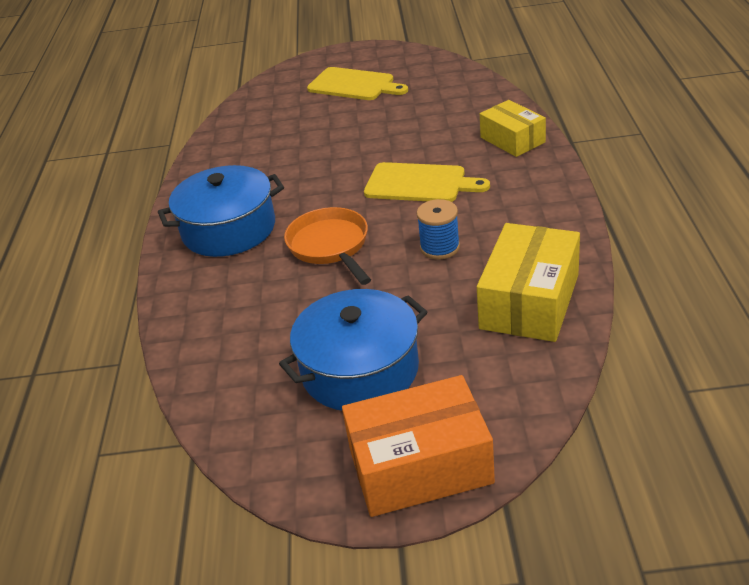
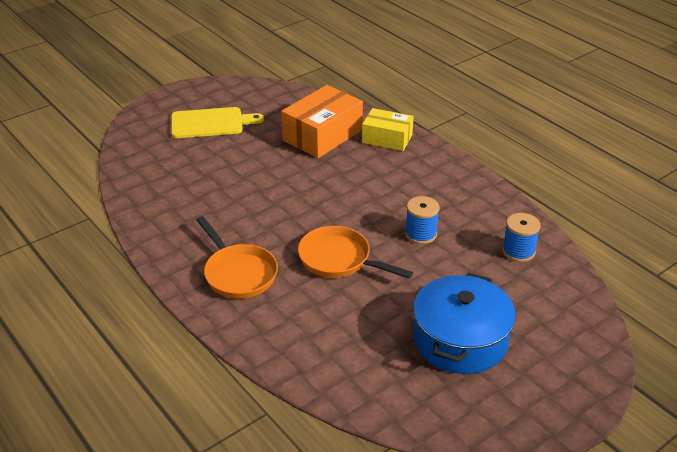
camera: 40 degrees left, 0 degrees up
(229, 229) = (238, 273): blue pot -> orange pan
(419, 183) = (354, 191): yellow cutting board -> none
(420, 465) = (565, 384): orange box -> orange box (322, 135)
(529, 301) = (518, 251): yellow box -> blue spool

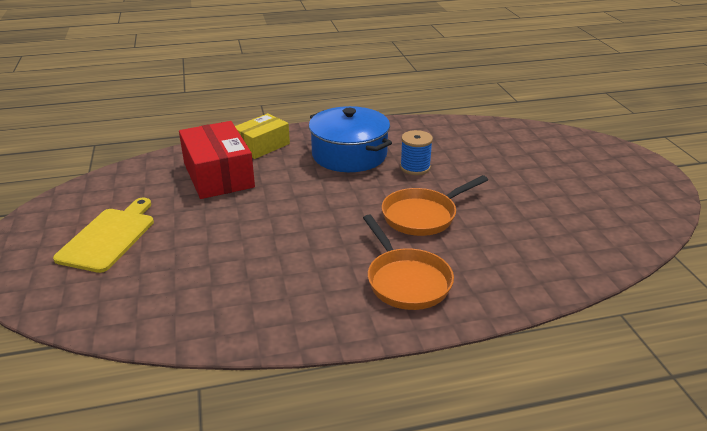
camera: 65 degrees left, 5 degrees down
(238, 273) = (406, 281): orange pan -> orange pan turned 75 degrees clockwise
(322, 135) = (218, 175): orange box -> red box
(460, 340) = (559, 187): blue pot -> blue pot (349, 154)
(518, 251) = (465, 135): blue spool -> none

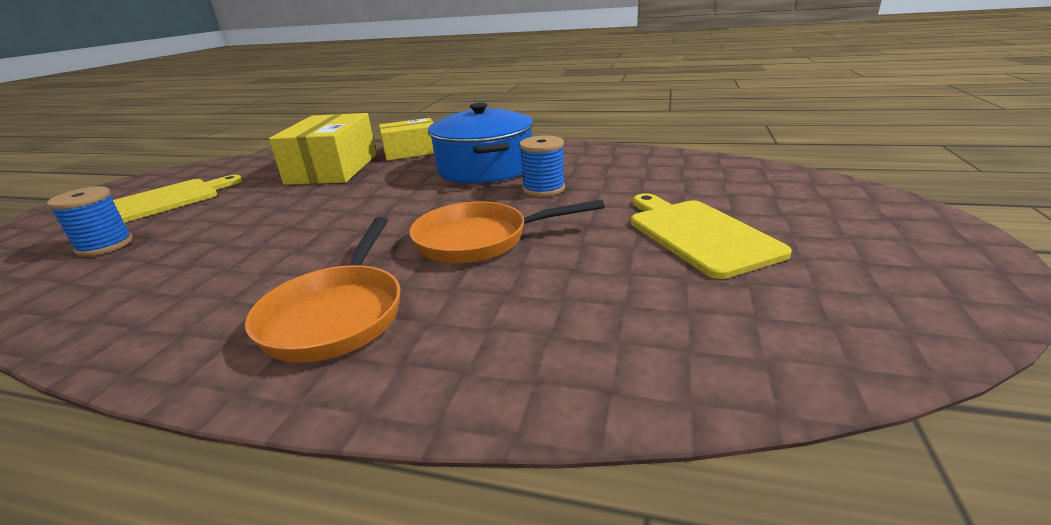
camera: 30 degrees right, 5 degrees down
(144, 283) = (105, 245): none -> blue spool
(218, 175) = (333, 169): red box -> yellow box
(537, 186) = (698, 234): none -> yellow cutting board

